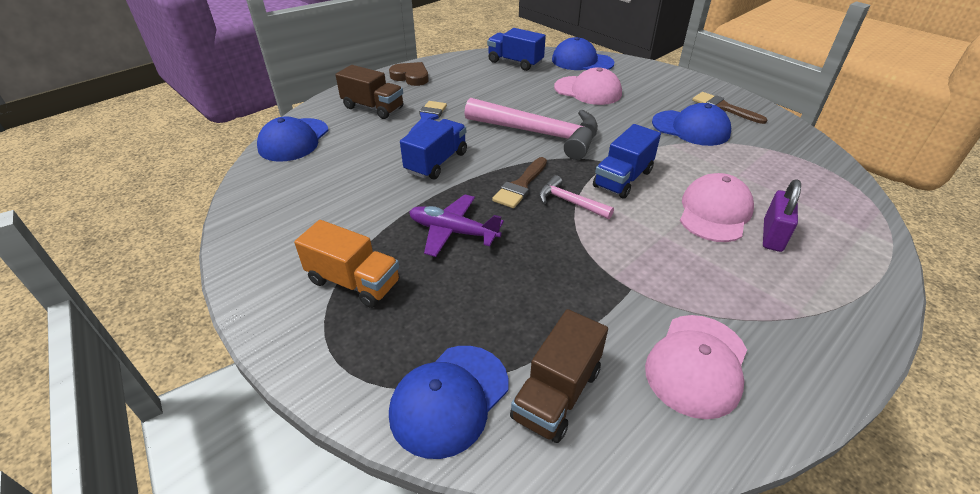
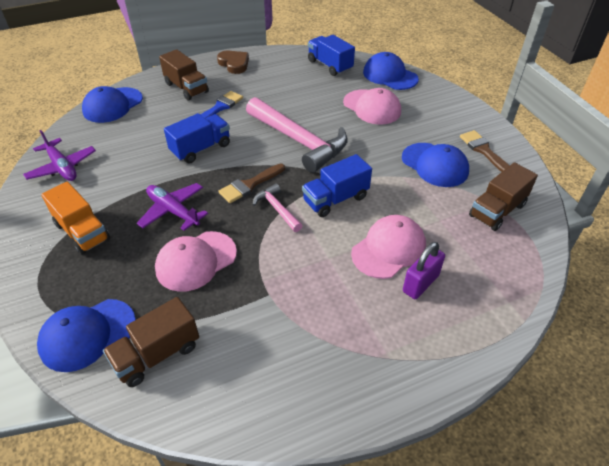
camera: 20 degrees right, 5 degrees up
(273, 217) = (62, 167): none -> purple plane
(697, 365) = (270, 367): pink cap -> pink cap (196, 261)
(780, 154) = (497, 210): none -> brown truck

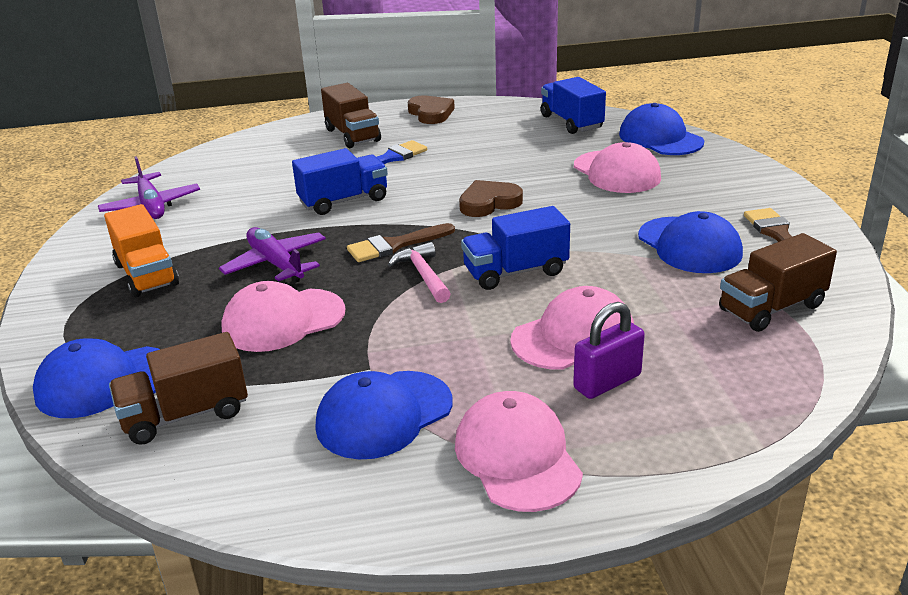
camera: 15 degrees right, 15 degrees down
(112, 105) = (245, 147): blue cap -> blue cap (384, 414)
(299, 141) = (489, 203): pink hammer -> brown heart
(386, 353) = (517, 457): none -> pink cap

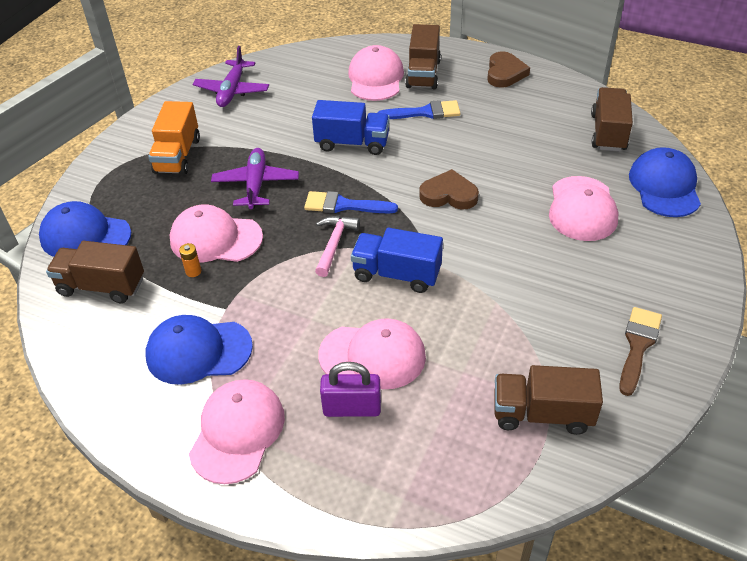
camera: 35 degrees right, 15 degrees up
(290, 355) = (193, 271): none -> orange battery
(307, 151) = (375, 78): none -> pink cap
(395, 245) = (344, 205): brown brush -> blue brush
(571, 122) = (608, 133): blue truck -> brown truck
(689, 245) = (551, 317): blue cap -> none

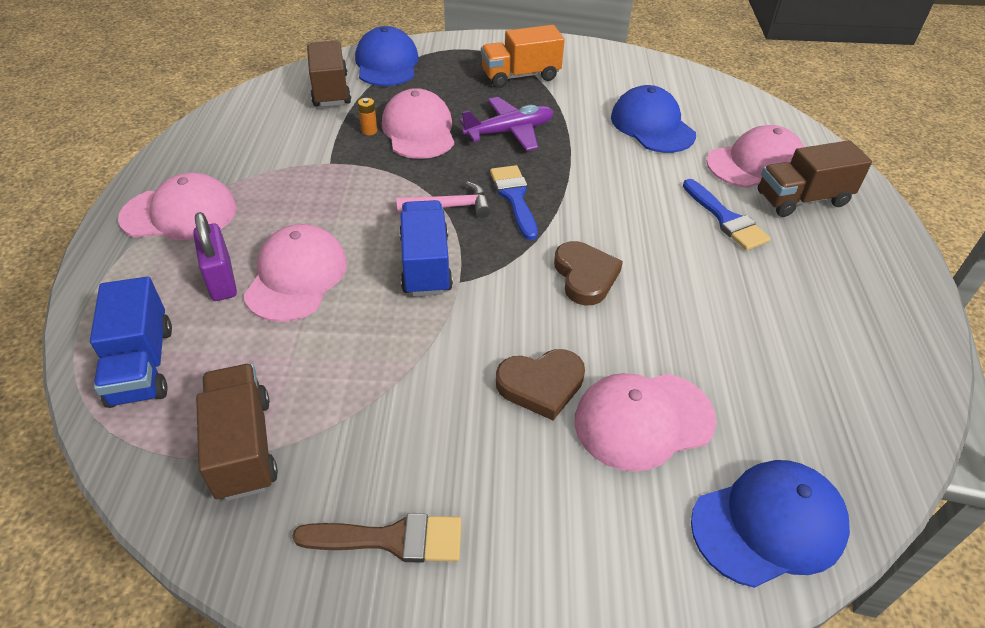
camera: 65 degrees right, 0 degrees up
(198, 351) = (271, 163): blue cap -> blue cap (652, 126)
(232, 90) = (643, 77): purple plane -> none
(352, 143) = (622, 177): blue truck -> blue truck (142, 365)
(373, 356) = (296, 277): pink cap -> pink cap turned 150 degrees counterclockwise
(505, 73) = (881, 274): brown heart -> brown heart (541, 385)
(608, 133) = (846, 422): brown truck -> none

